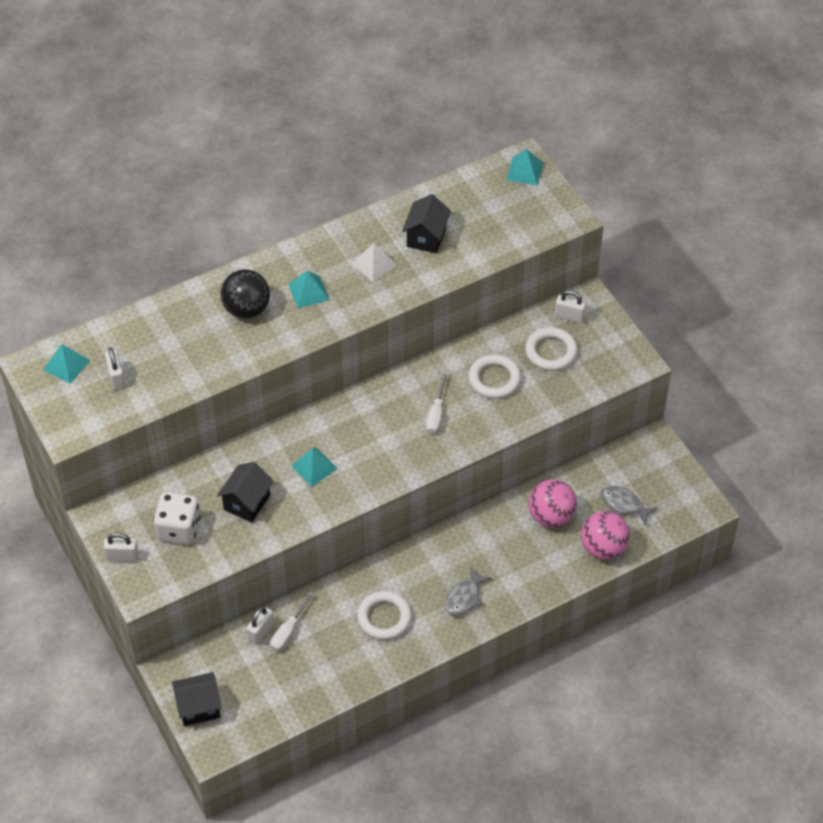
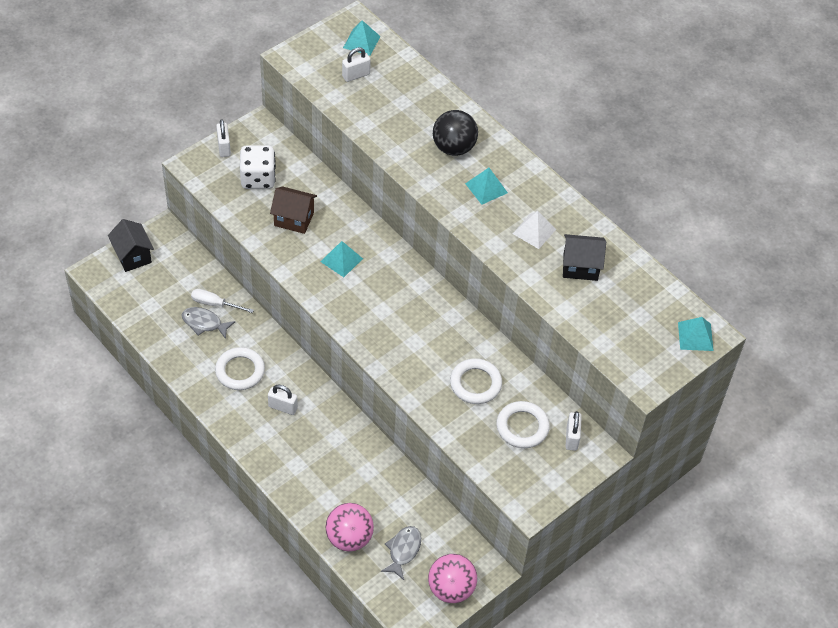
camera: 75 degrees right, 0 degrees up
(247, 502) = (294, 219): black house -> brown house
(261, 632) = (211, 285): white padlock -> white padlock (283, 407)
(436, 414) = (422, 342): white screwdriver -> none
(464, 597) = (272, 429): grey fish -> grey fish (204, 323)
(551, 516) = (376, 489): pink ball -> pink ball (451, 589)

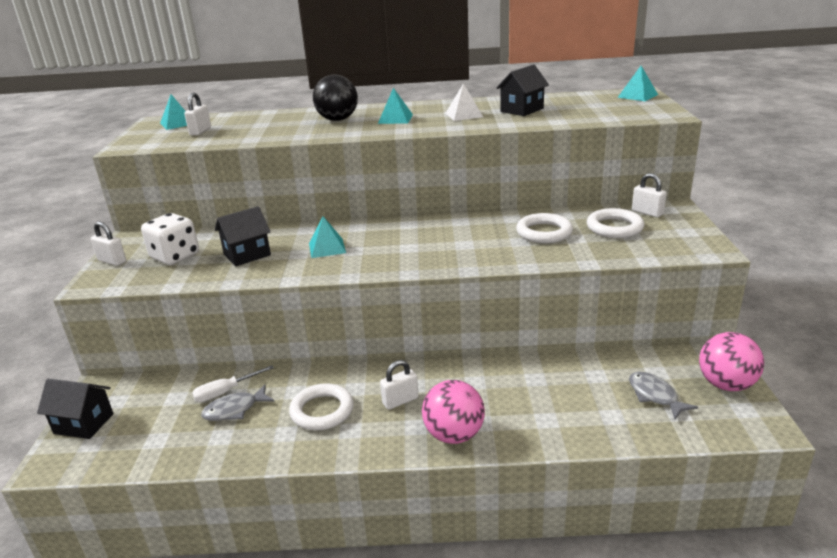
camera: 45 degrees left, 25 degrees down
(294, 219) = (247, 255): brown house -> black house
(349, 538) = (610, 426): pink ball -> pink ball (454, 435)

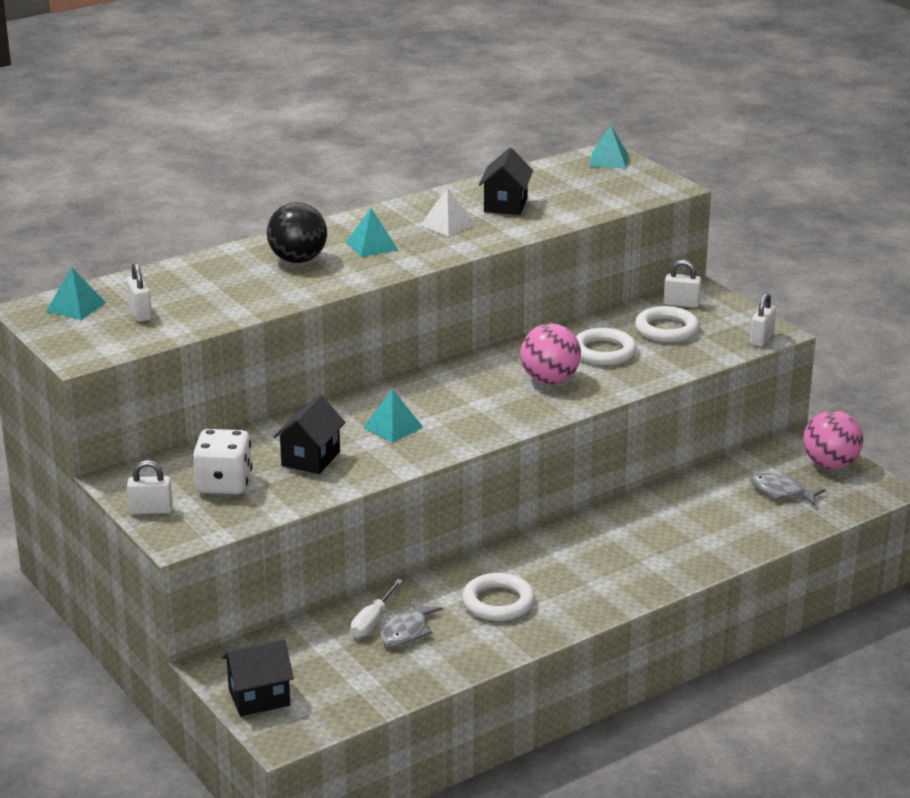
camera: 35 degrees left, 0 degrees up
(400, 401) = (563, 569): white padlock -> white padlock (761, 339)
(454, 435) = (644, 579): pink ball -> pink ball (549, 380)

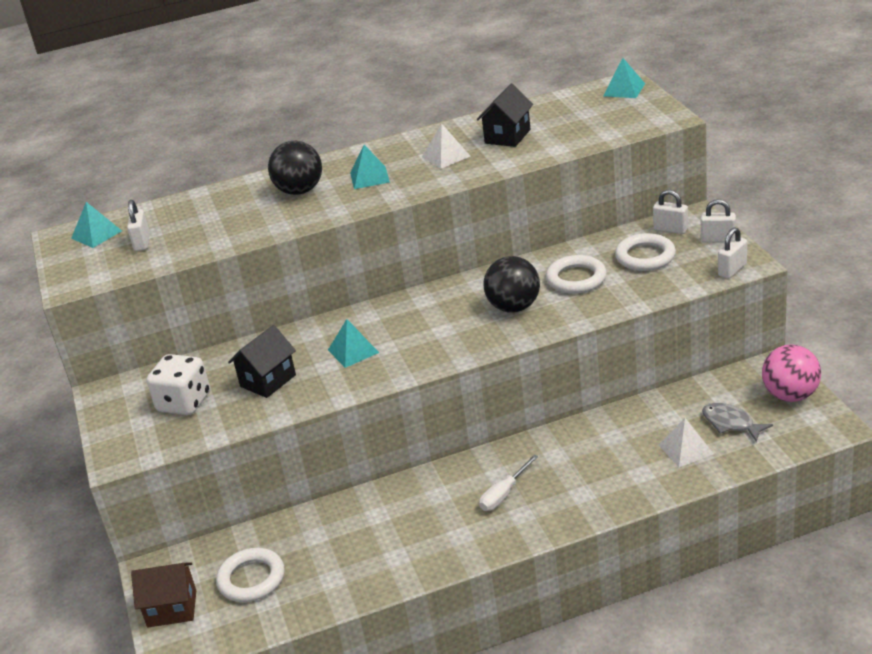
camera: 20 degrees right, 5 degrees up
(151, 510) = (112, 426): white padlock -> white padlock (718, 240)
(259, 697) = (172, 609): black house -> brown house
(373, 621) = (302, 535): white screwdriver -> white screwdriver (504, 494)
(407, 631) = (326, 550): grey fish -> none
(498, 602) = (419, 525): white ring -> white ring (251, 579)
(549, 380) = (514, 307): pink ball -> black ball
(745, 517) = (685, 449): none -> white pyramid

